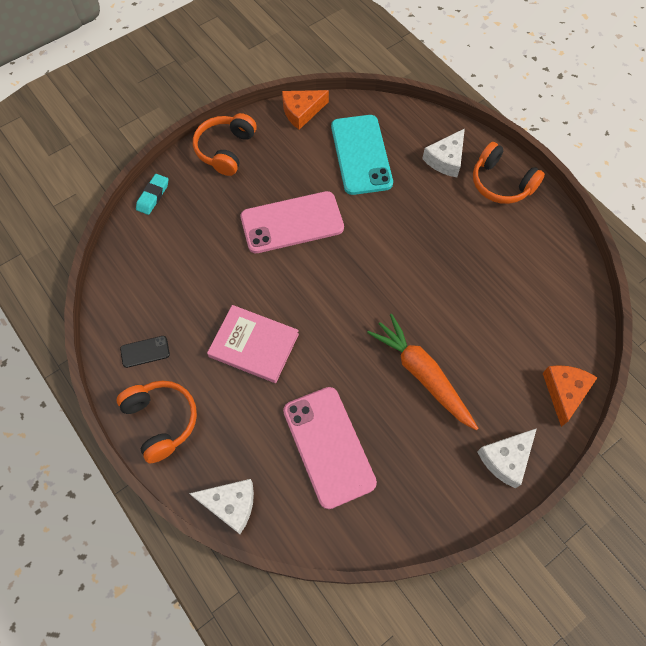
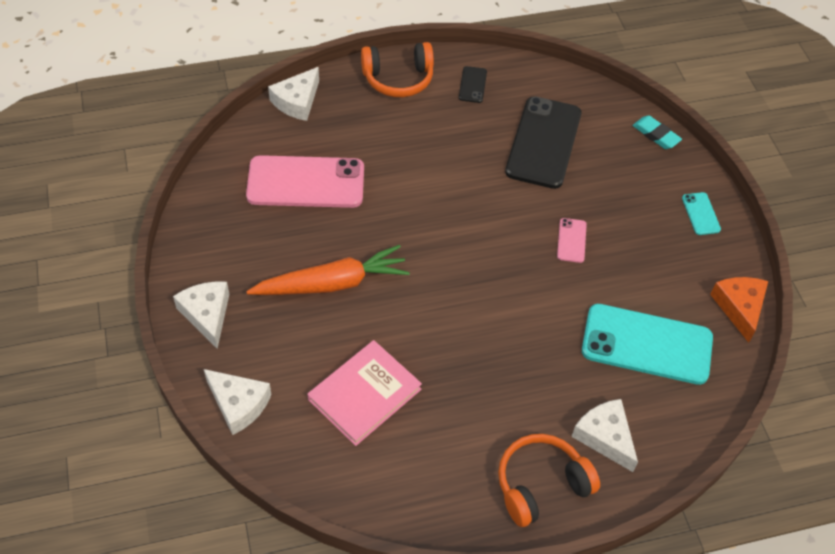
camera: 110 degrees right, 10 degrees down
(195, 272) = (543, 142): none -> black phone
(225, 150) = (700, 214): orange headphones -> turquoise phone
(254, 345) = (438, 162): pink book -> pink book (364, 394)
(292, 223) = (571, 240): pink phone -> pink phone, size x0.44
(564, 392) = (238, 404): orange cheese -> white cheese

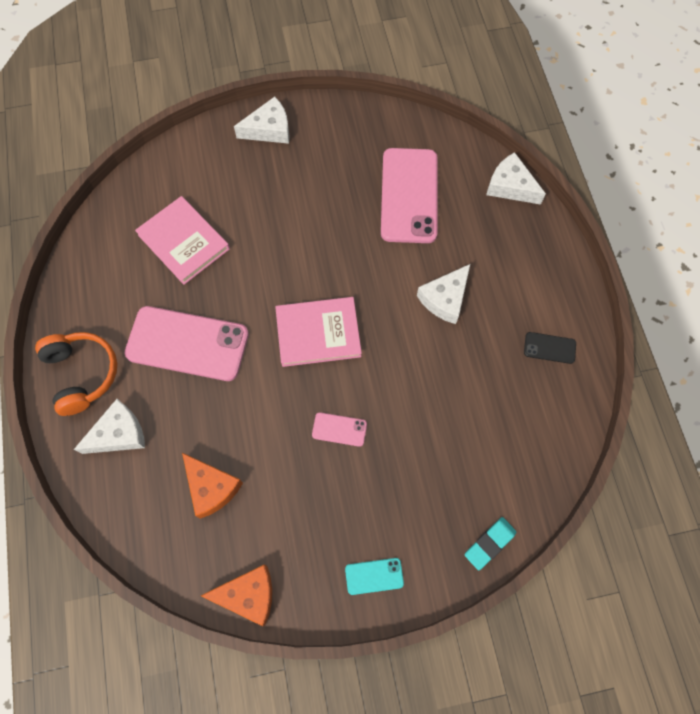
camera: 95 degrees right, 15 degrees up
(238, 404) = (185, 155): white cheese -> white cheese (445, 299)
(332, 283) = (296, 218): orange carrot -> none
(398, 79) = (550, 275): orange headphones -> none
(471, 259) = (318, 333): none -> pink book
(493, 379) = (187, 343): none -> pink phone
(543, 142) = (470, 414): black phone -> none
(646, 344) = (211, 487): turquoise phone -> orange cheese

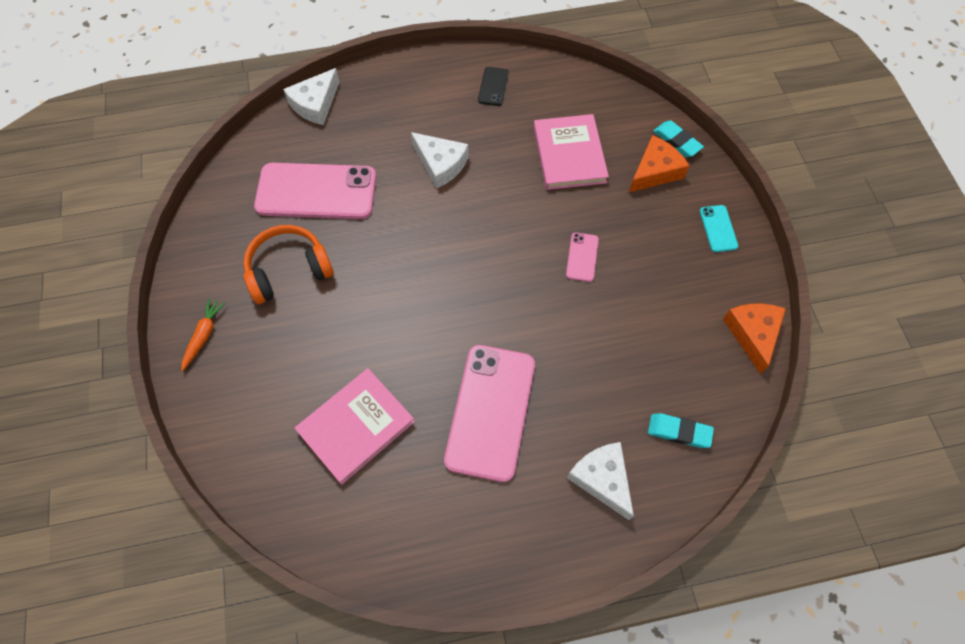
camera: 90 degrees left, 5 degrees down
(82, 374) = (531, 533): orange headphones -> orange headphones (288, 270)
(154, 506) = (679, 432): none -> turquoise eraser
(211, 487) = (652, 374): orange cheese -> orange cheese (655, 171)
(269, 129) = (204, 335): white cheese -> orange carrot
(318, 333) = (477, 277): pink book -> pink book (569, 154)

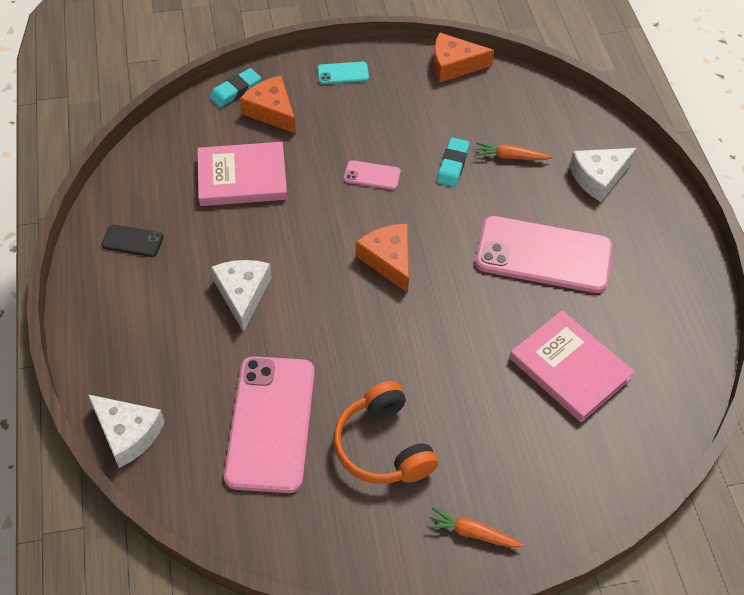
camera: 90 degrees left, 10 degrees down
(440, 164) = (242, 294): white cheese -> white cheese turned 45 degrees counterclockwise
(480, 272) = (388, 260): none -> orange cheese
(621, 386) = (510, 157): none -> orange carrot
(679, 432) = (550, 123): turquoise eraser -> turquoise eraser (453, 165)

